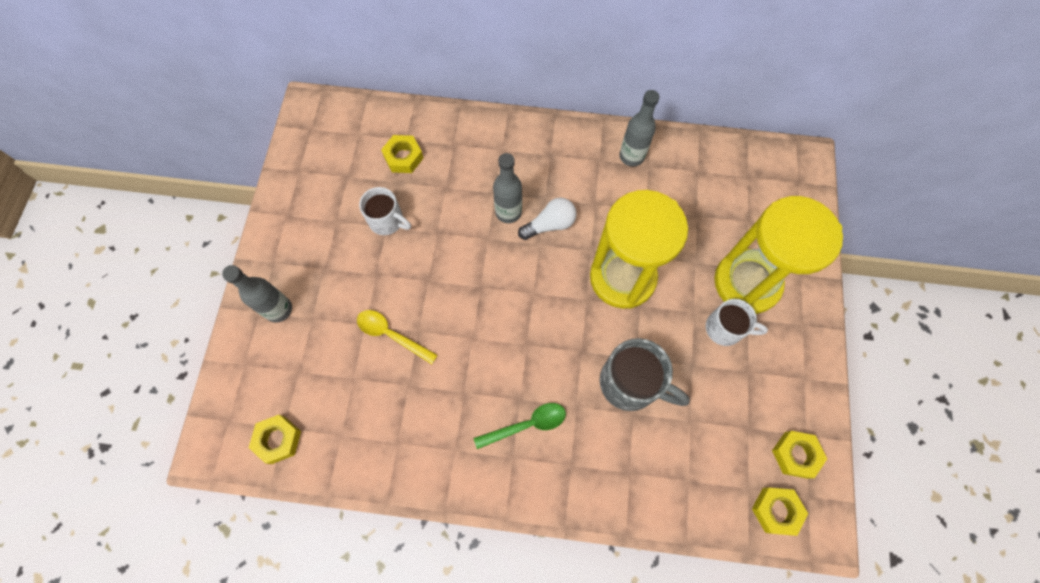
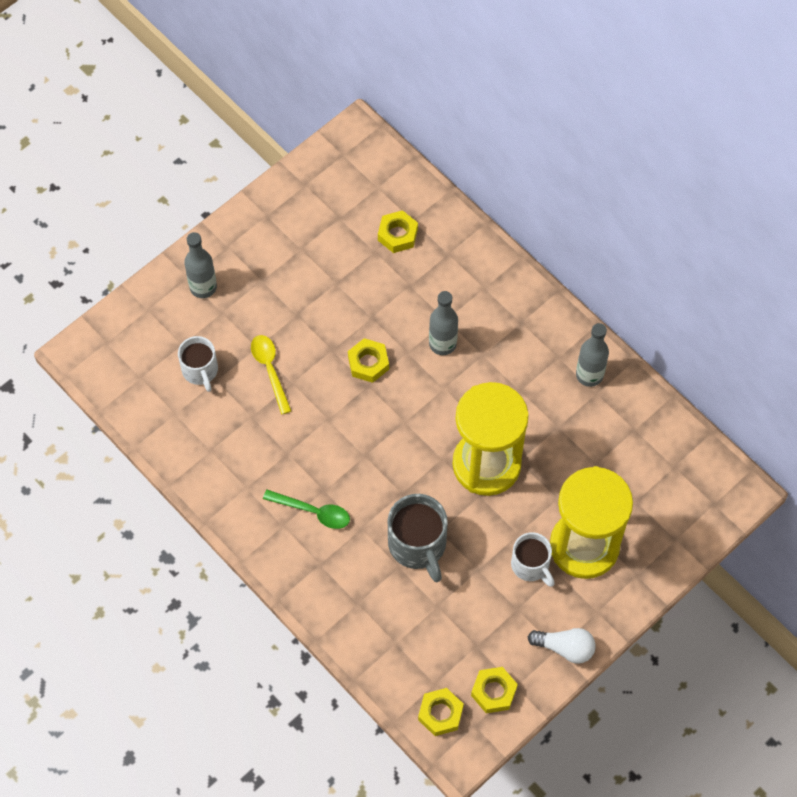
camera: 40 degrees right, 5 degrees down
(278, 440) = (130, 382): yellow nut -> yellow nut (368, 363)
(387, 221) = (340, 278): white mug -> white mug (200, 370)
(550, 224) = (467, 379): white light bulb -> white light bulb (565, 648)

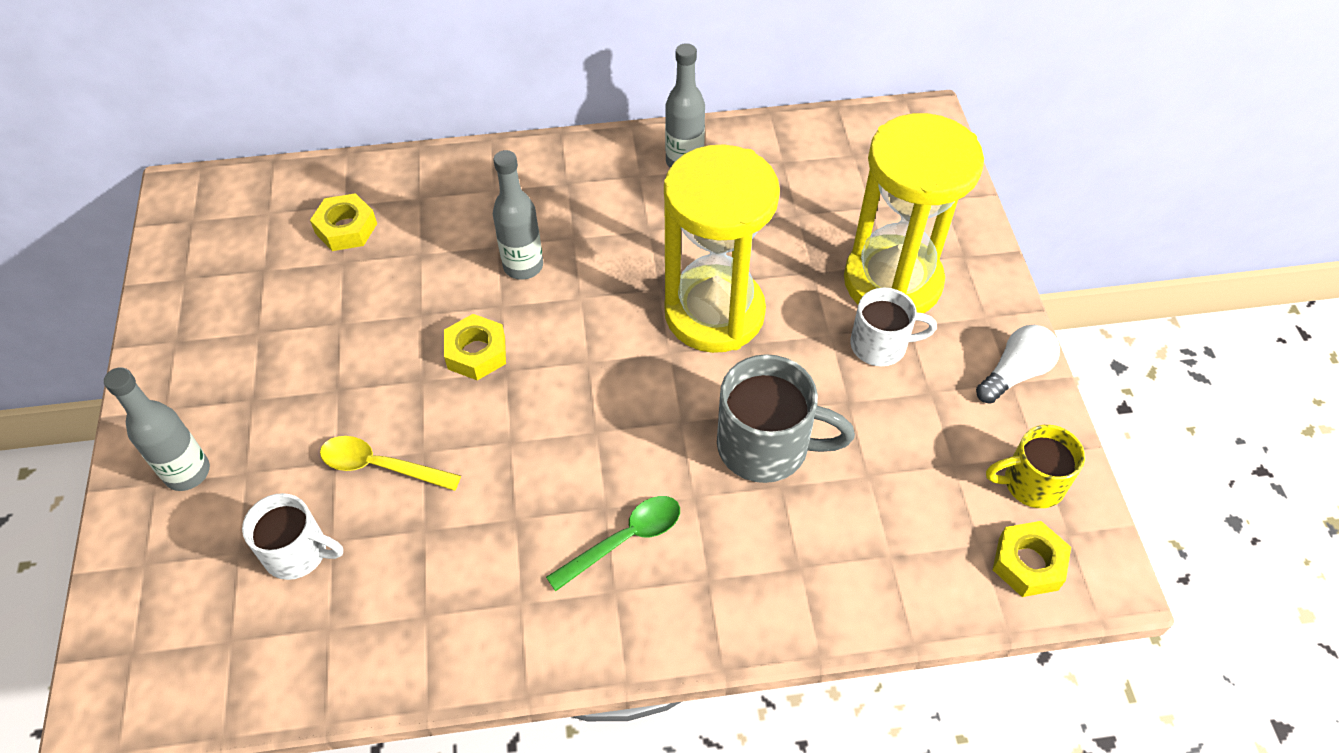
camera: 55 degrees left, 10 degrees down
(493, 692) = (1031, 483): yellow nut -> yellow mug

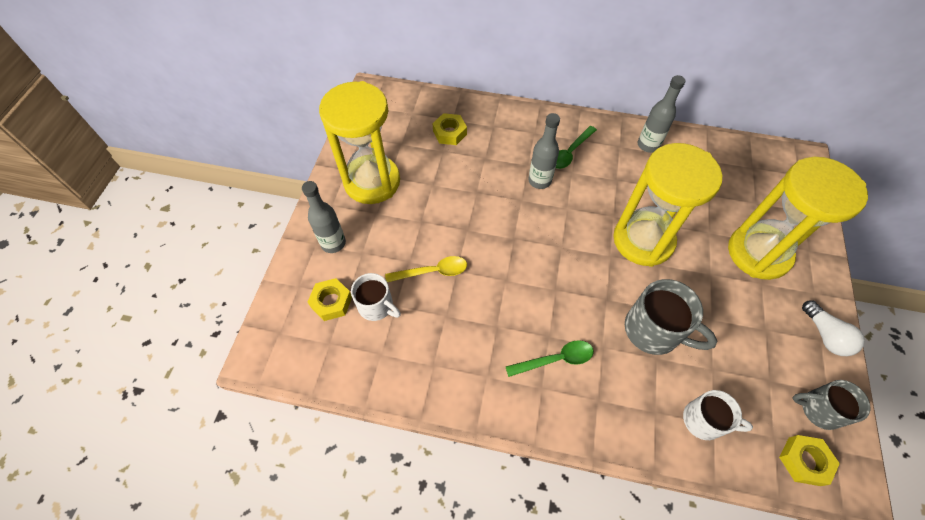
camera: 20 degrees right, 5 degrees up
(229, 348) = (372, 182): none -> yellow hourglass
(381, 466) = (432, 272): yellow spoon -> yellow spoon turned 135 degrees clockwise
(476, 353) = (500, 223): yellow nut -> yellow nut (331, 302)
(561, 206) = (570, 152): none -> green spoon
(880, 345) = (741, 290): white mug -> white mug (704, 421)
(1015, 373) = (825, 335): white light bulb -> white light bulb turned 90 degrees clockwise
(1031, 483) = (819, 409): yellow mug -> grey mug

